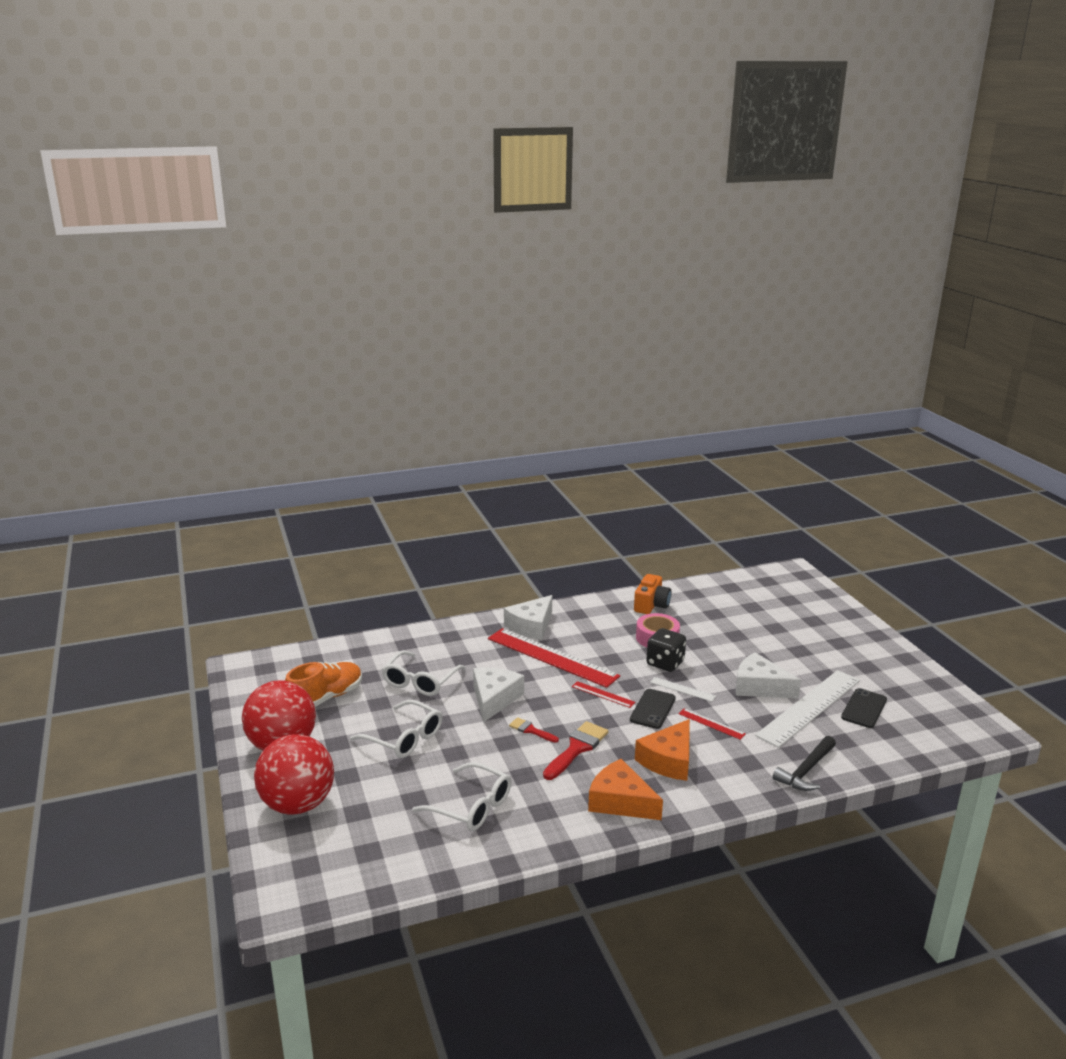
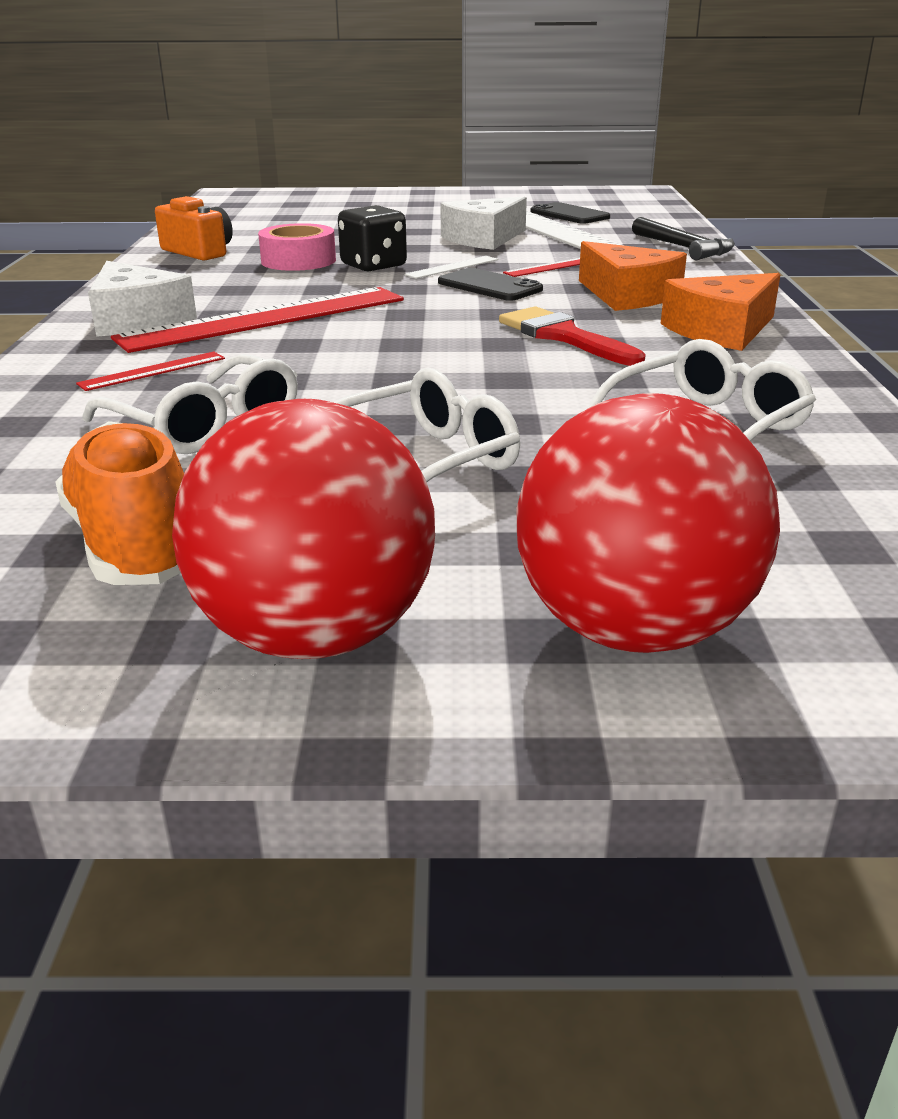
camera: 70 degrees left, 5 degrees up
(494, 699) = (353, 371): white cheese -> none
(531, 730) = (484, 358): red brush -> none
(603, 694) = (420, 304): red ruler -> red ruler (153, 371)

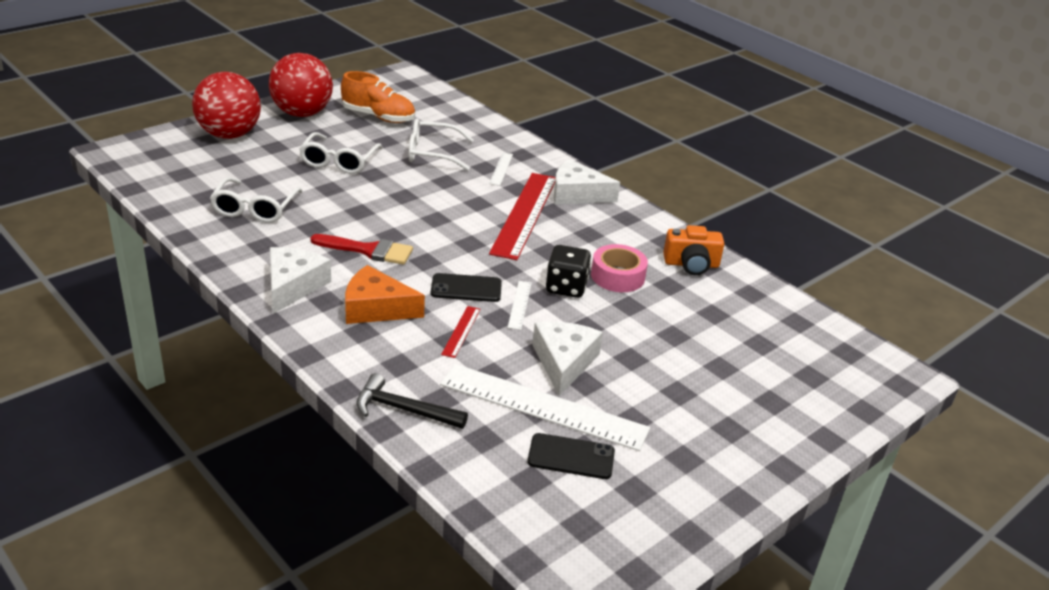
camera: 135 degrees right, 5 degrees up
(153, 371) = (501, 169): red ruler -> white ruler
(721, 330) = (293, 286): orange cheese -> white cheese

